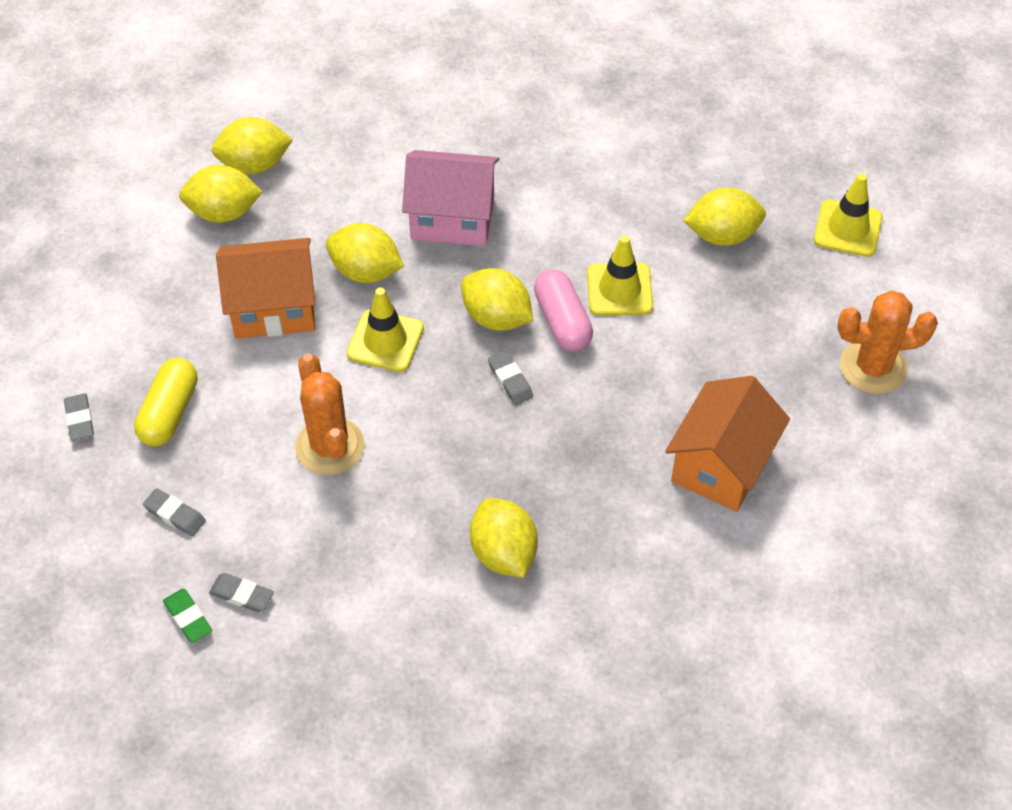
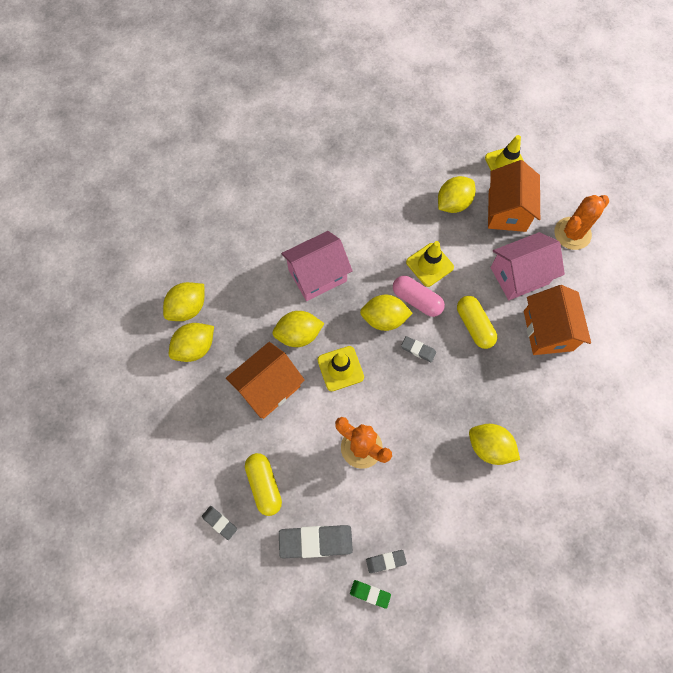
camera: 35 degrees left, 15 degrees up
(175, 514) = (315, 541): grey eraser -> grey eraser, size x1.90
(617, 397) = (474, 326): none -> yellow capsule
(741, 374) = (519, 275): none -> pink house
(796, 286) = (507, 210): none -> orange house

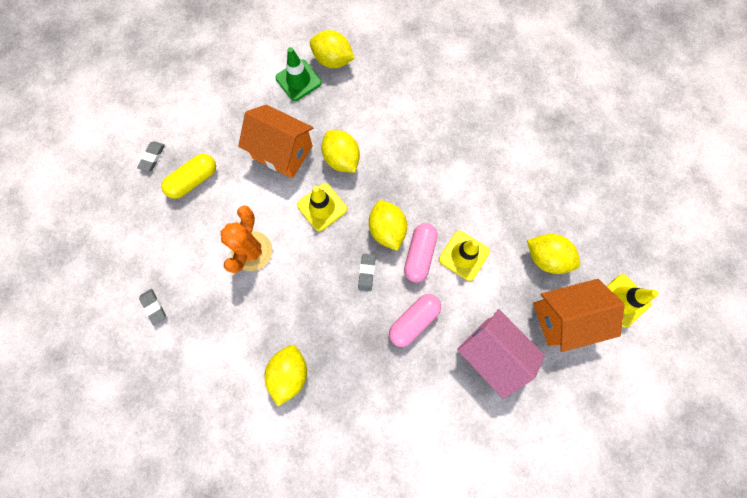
camera: 70 degrees right, 5 degrees up
(195, 347) = (298, 80): yellow lemon -> green traffic cone
(315, 541) = (156, 240): grey eraser -> none
(317, 275) = (408, 154): pink house -> none
(370, 594) = (122, 302): green eraser -> none
(474, 326) = (414, 321): yellow capsule -> pink capsule
(548, 330) = (438, 402): orange house -> none
(572, 233) = (569, 400): orange cactus -> none

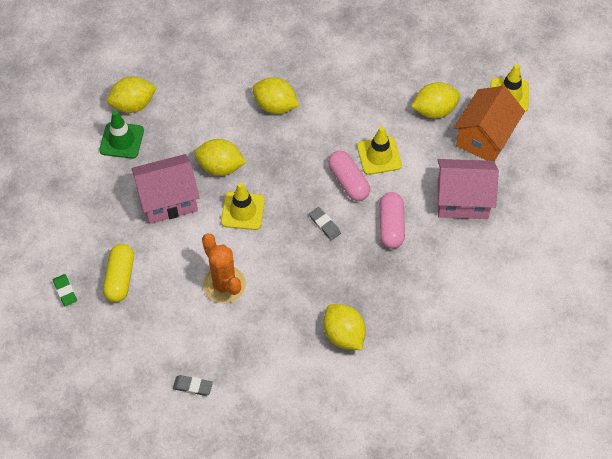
camera: 45 degrees left, 15 degrees down
(152, 157) = (65, 291): grey eraser -> green eraser
(282, 152) = (168, 200): orange house -> pink house
(387, 230) = (308, 185): yellow lemon -> yellow lemon (275, 106)

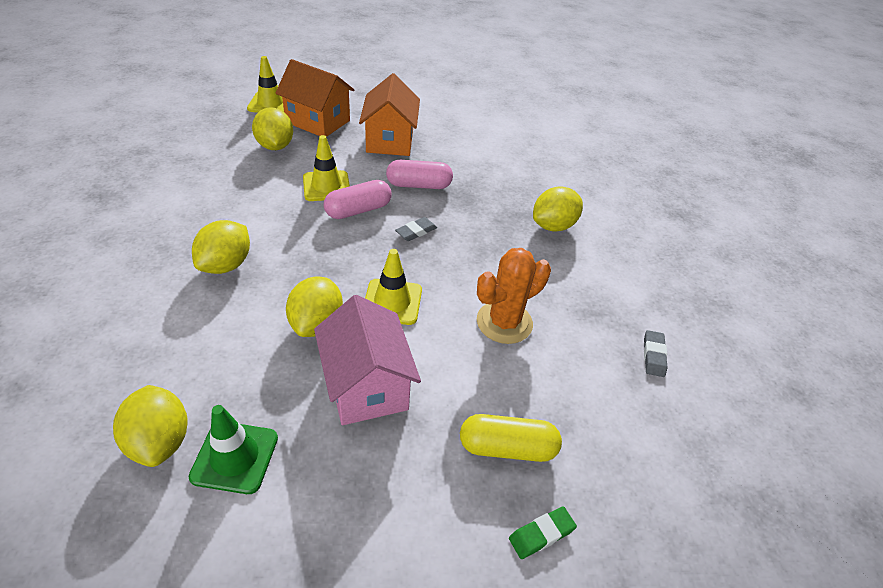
camera: 95 degrees left, 15 degrees down
(462, 200) = (390, 140): pink house -> orange house

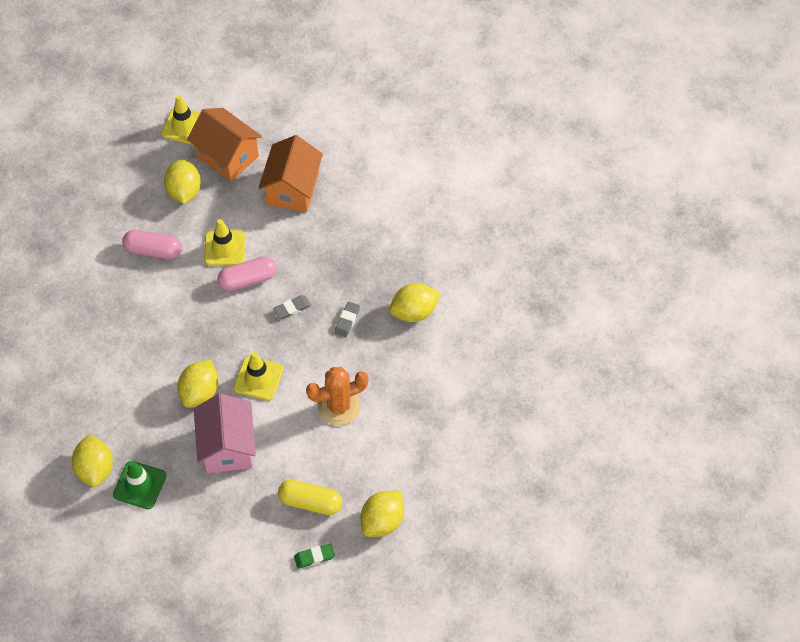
camera: 15 degrees right, 15 degrees up
(226, 265) = (138, 330): yellow lemon -> yellow lemon (382, 521)
(419, 185) = (307, 252): pink capsule -> pink capsule (153, 250)
(653, 355) = (443, 447): grey eraser -> grey eraser (347, 321)

